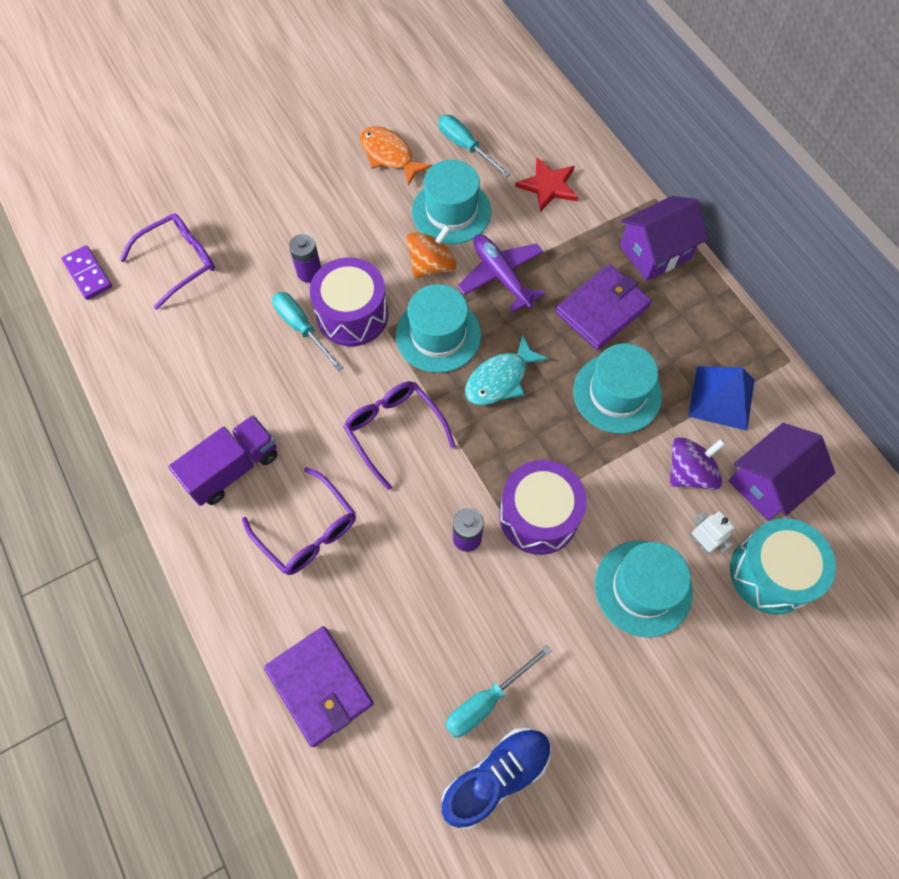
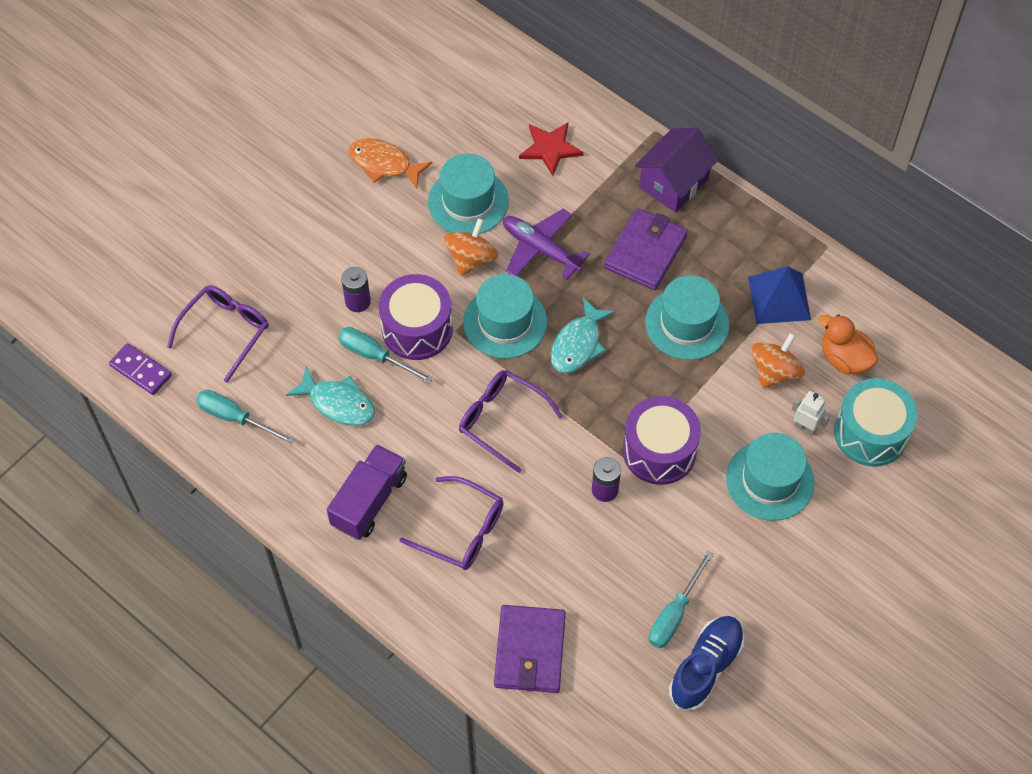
camera: 20 degrees left, 5 degrees down
(247, 362) = (338, 403): none -> turquoise fish
(320, 686) = (530, 651): purple wallet -> purple wallet turned 60 degrees clockwise
(465, 146) = (455, 133): turquoise screwdriver -> turquoise screwdriver (235, 418)
(690, 472) = (774, 371): purple spinning top -> orange spinning top
(769, 482) = (844, 358): purple house -> orange duck

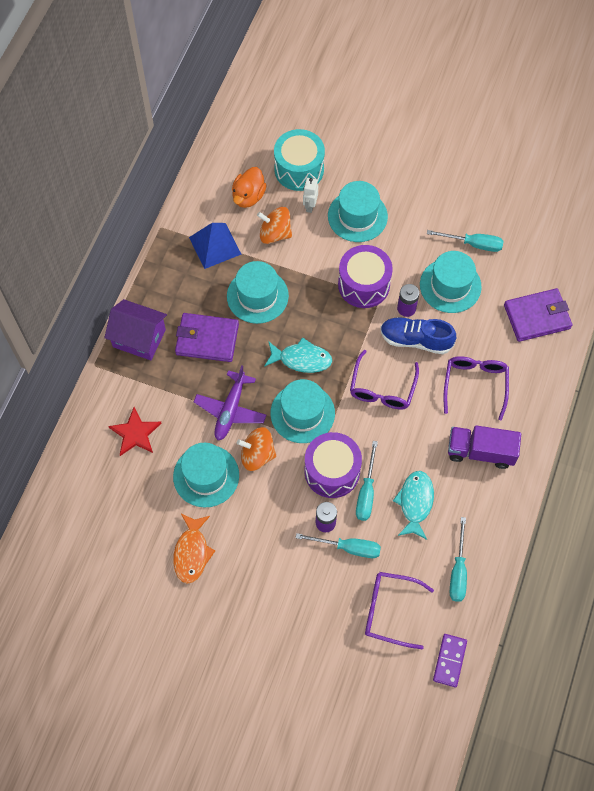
camera: 110 degrees left, 5 degrees up
(317, 315) = (348, 548): none -> turquoise screwdriver
(619, 557) = (450, 286): none -> turquoise hat
(705, 667) = (499, 218): blue shoe -> blue shoe (416, 340)

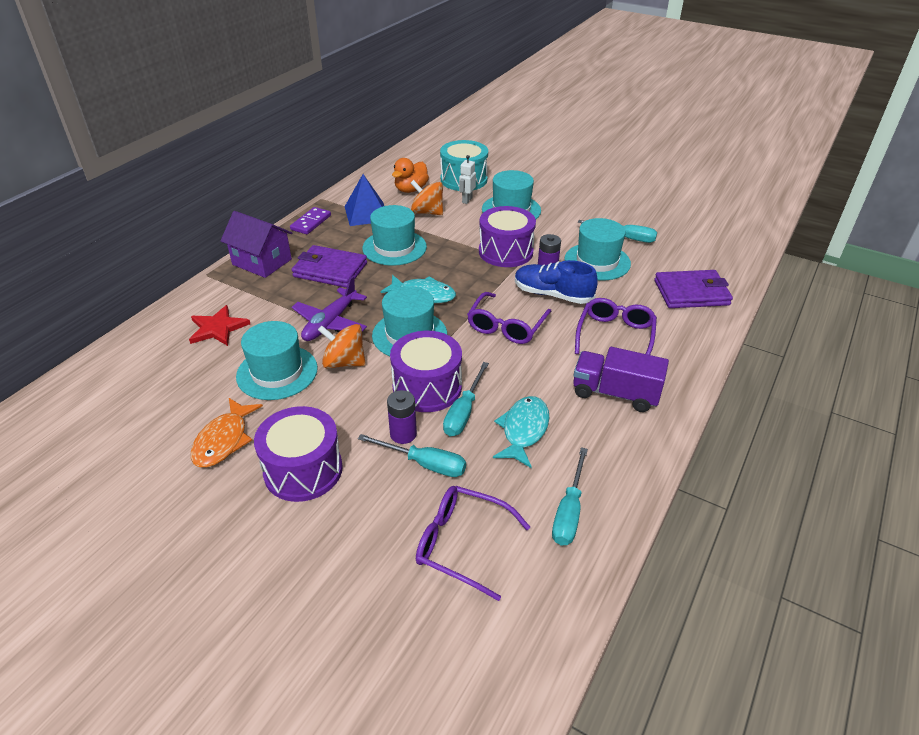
camera: 10 degrees right, 25 degrees down
(261, 569) = (303, 470): none -> purple drum
(449, 660) = (538, 625): purple domino -> purple domino (311, 222)

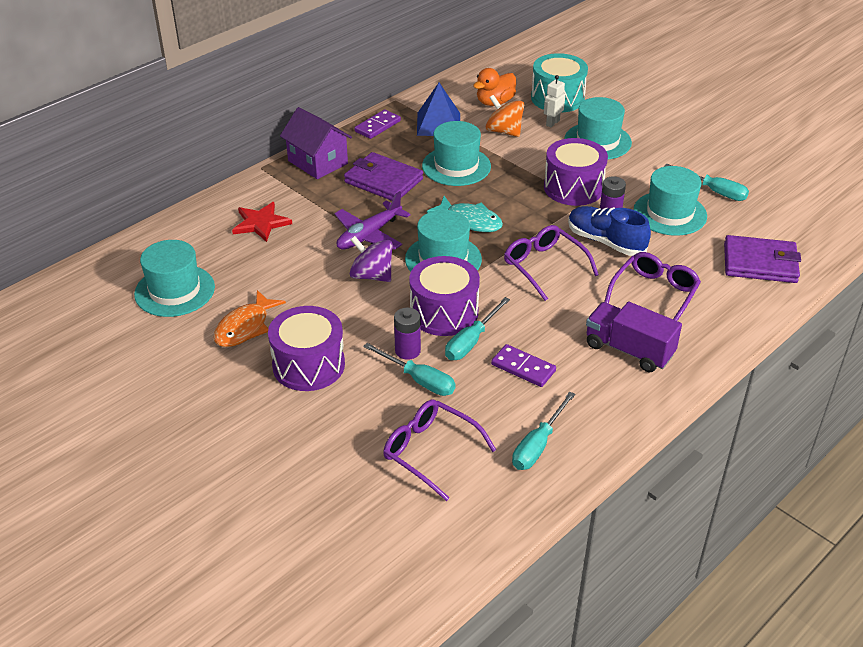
camera: 15 degrees right, 0 degrees up
(277, 372) = (306, 274): turquoise hat -> turquoise hat (174, 290)
(344, 362) = (371, 275): orange spinning top -> purple spinning top
(506, 326) = (544, 266): purple glasses -> purple glasses turned 105 degrees clockwise
(523, 430) = (523, 368): turquoise fish -> purple domino

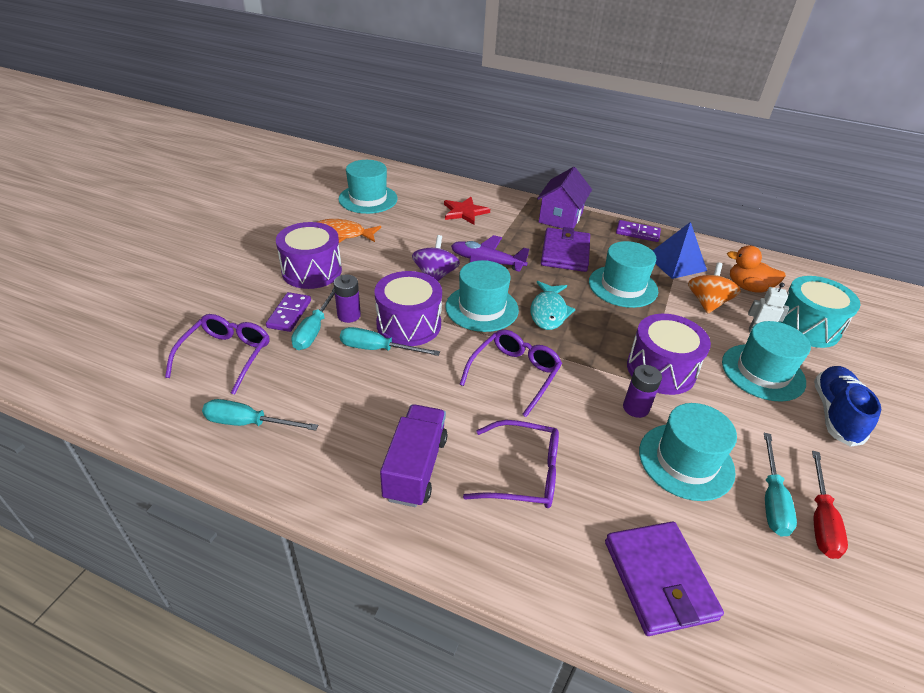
camera: 65 degrees right, 0 degrees up
(523, 368) = (354, 390): purple domino -> purple domino (289, 314)
(605, 242) = (588, 413): blue shoe -> blue shoe (835, 414)
(735, 179) = (820, 520): none -> red screwdriver

